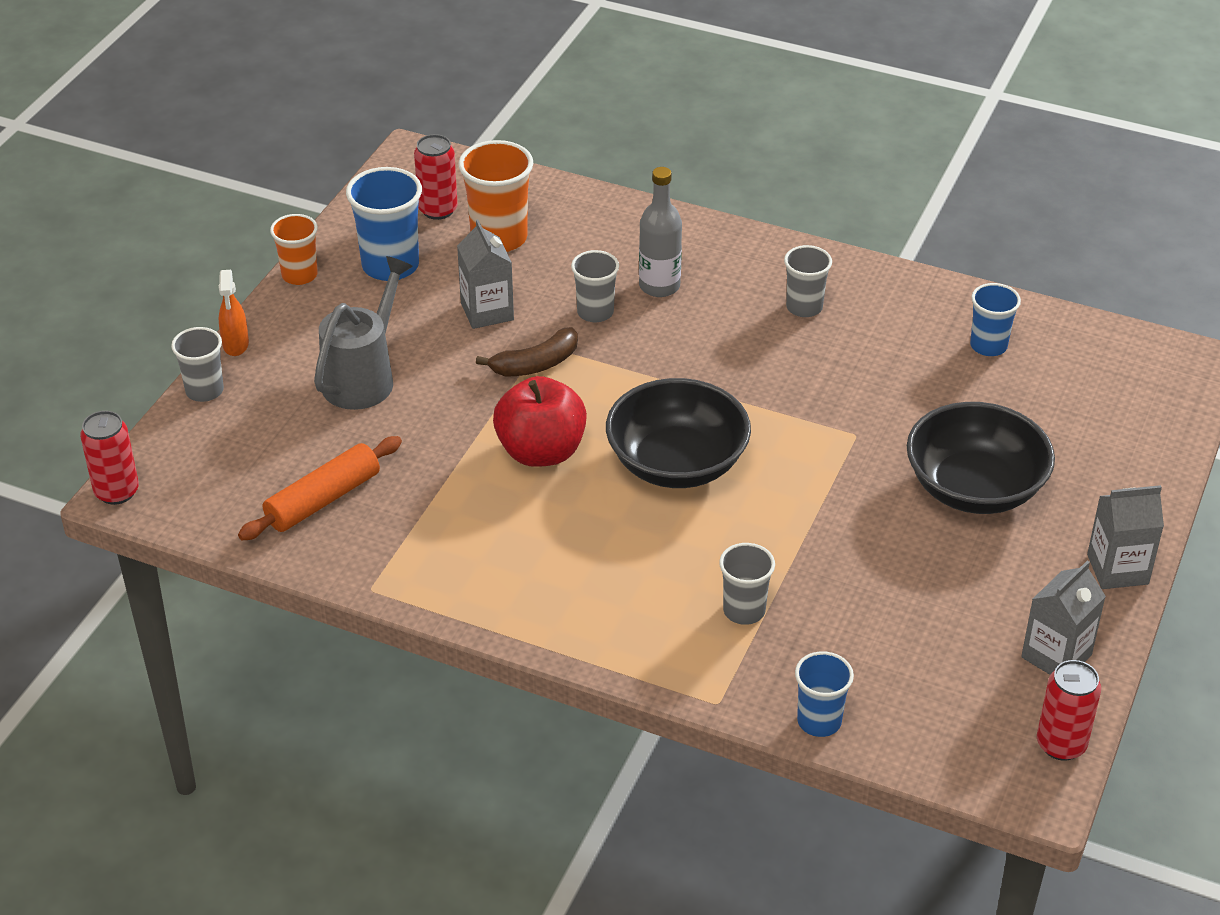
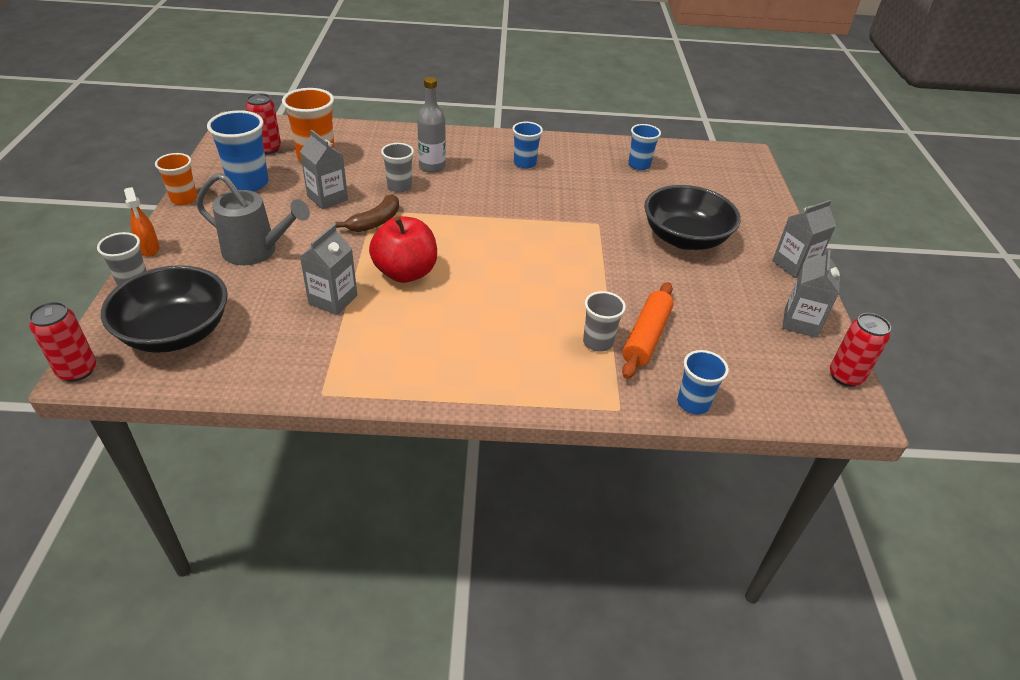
camera: 25 degrees left, 0 degrees up
(323, 500) = (257, 338): orange rolling pin -> orange rolling pin (646, 337)
(364, 377) = (256, 251): grey watering can -> grey watering can turned 105 degrees clockwise
(432, 469) = (333, 299): none -> grey carton
(677, 463) = (500, 261): black bowl -> black bowl (176, 332)
(804, 307) = (525, 163): grey cup -> blue cup

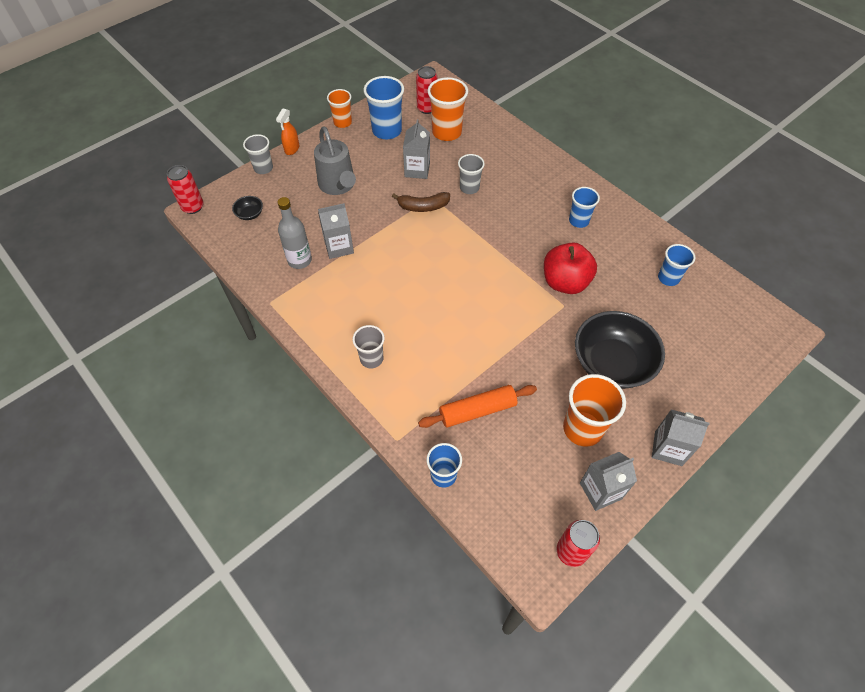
camera: 50 degrees right, 15 degrees up
(176, 332) = (250, 214): black bowl -> black bowl, size x0.41
(405, 273) = (396, 256): red apple -> red apple (565, 282)
(432, 166) = (510, 184): grey bottle -> grey bottle (299, 260)
(598, 342) = (443, 389): grey cup -> grey cup (371, 359)
(731, 293) = (582, 428): none -> orange cup

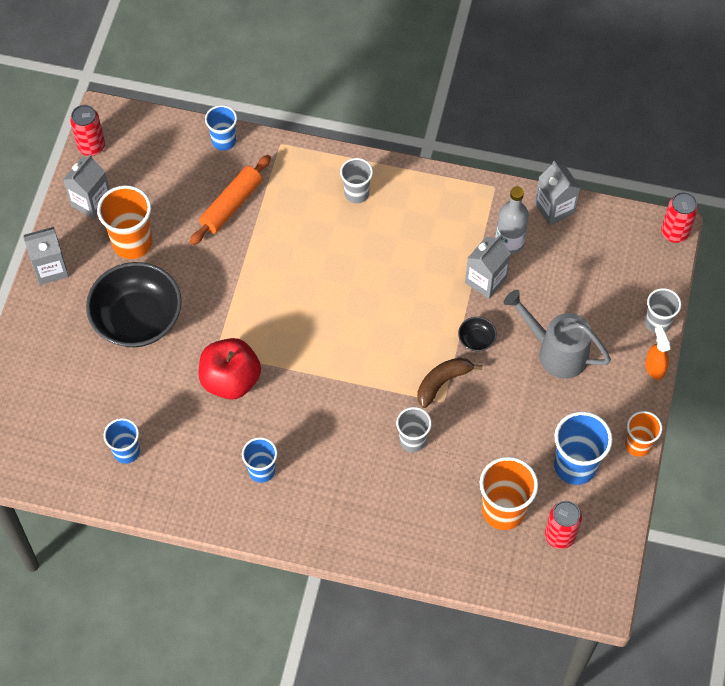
camera: 145 degrees right, 5 degrees up
(250, 214) = (610, 260): black bowl -> black bowl (476, 339)
(417, 170) = (490, 429): grey carton -> grey carton (554, 208)

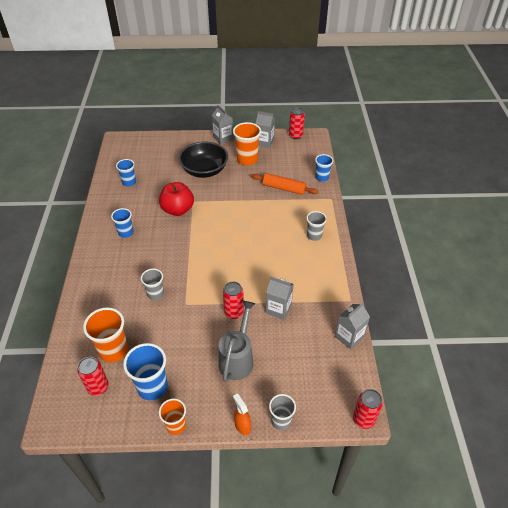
camera: 75 degrees right, 15 degrees down
(442, 382) = (198, 301): brown banana -> none
(476, 339) = (234, 312): black bowl -> red can
(509, 243) = (311, 316): grey bottle -> none
(654, 367) = (242, 425): orange spray bottle -> orange spray bottle turned 90 degrees counterclockwise

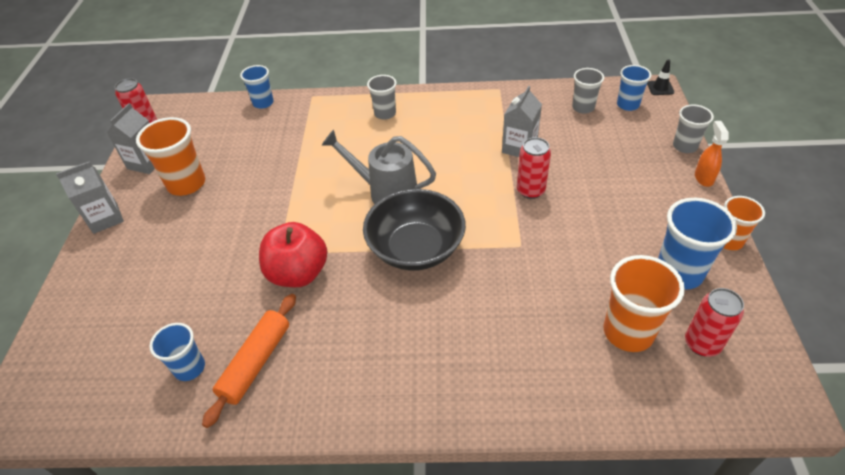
camera: 85 degrees left, 0 degrees up
(126, 233) = (348, 352): blue cup -> blue cup (628, 105)
(155, 294) = (503, 287): grey cup -> grey cup (583, 107)
(204, 170) = (195, 241): black bowl -> black bowl (416, 248)
(237, 358) = (608, 184): grey watering can -> grey watering can (386, 192)
(242, 425) = (703, 178): orange spray bottle -> orange spray bottle turned 120 degrees clockwise
(284, 188) = (276, 141): orange rolling pin -> orange rolling pin (256, 363)
(349, 337) = (554, 92): grey carton -> none
(363, 419) = (660, 88): red can -> black traffic cone

